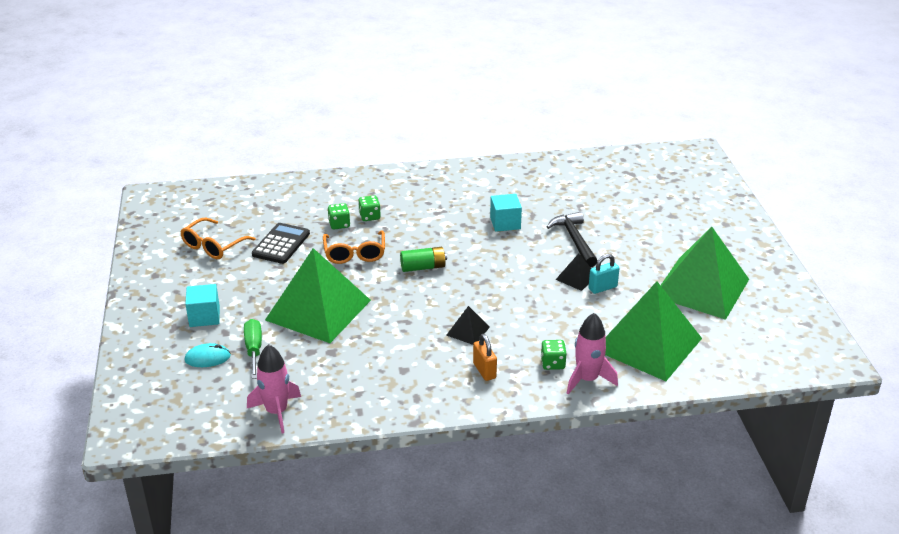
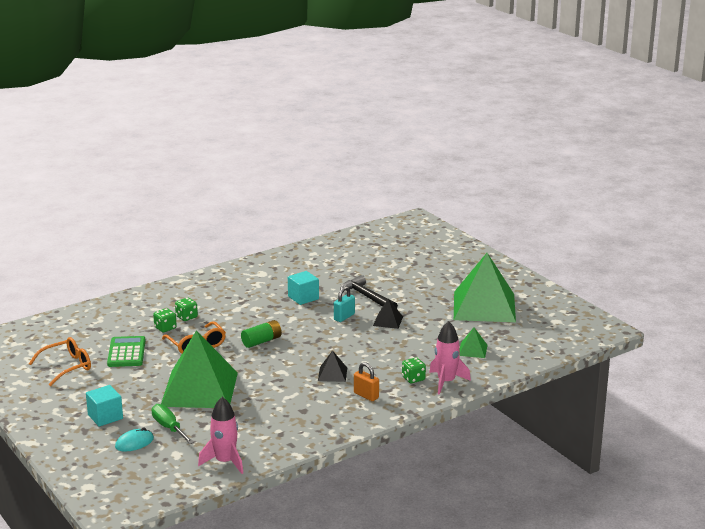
camera: 25 degrees left, 10 degrees down
(213, 246) = (66, 367): orange glasses -> orange glasses turned 135 degrees counterclockwise
(281, 244) = (126, 352): black calculator -> green calculator
(602, 288) = (412, 323): turquoise padlock -> turquoise padlock (344, 317)
(648, 344) = (472, 350): green pyramid -> green pyramid, size x0.42

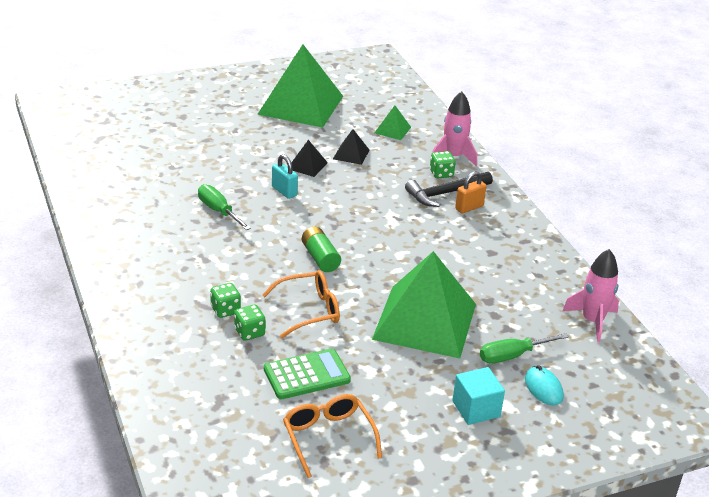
camera: 80 degrees left, 10 degrees up
(126, 352) = (306, 375): green calculator -> green calculator turned 150 degrees clockwise
(303, 298) = (218, 211): turquoise cube -> green screwdriver
(332, 374) = (416, 221): black pyramid -> black pyramid (351, 154)
(367, 297) = (241, 168): black hammer -> black hammer (445, 193)

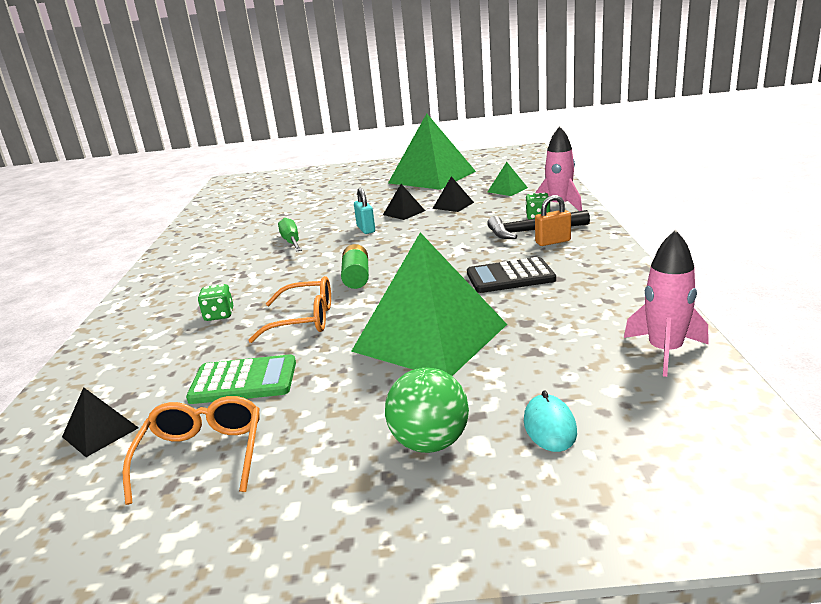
camera: 25 degrees right, 10 degrees down
(231, 430) = (100, 432): none -> black pyramid
(249, 332) = (223, 336): green dice -> none
(453, 252) = (510, 277): none -> black calculator
(476, 409) = (430, 443): turquoise cube -> green ball
(512, 356) = (524, 382): green screwdriver -> none

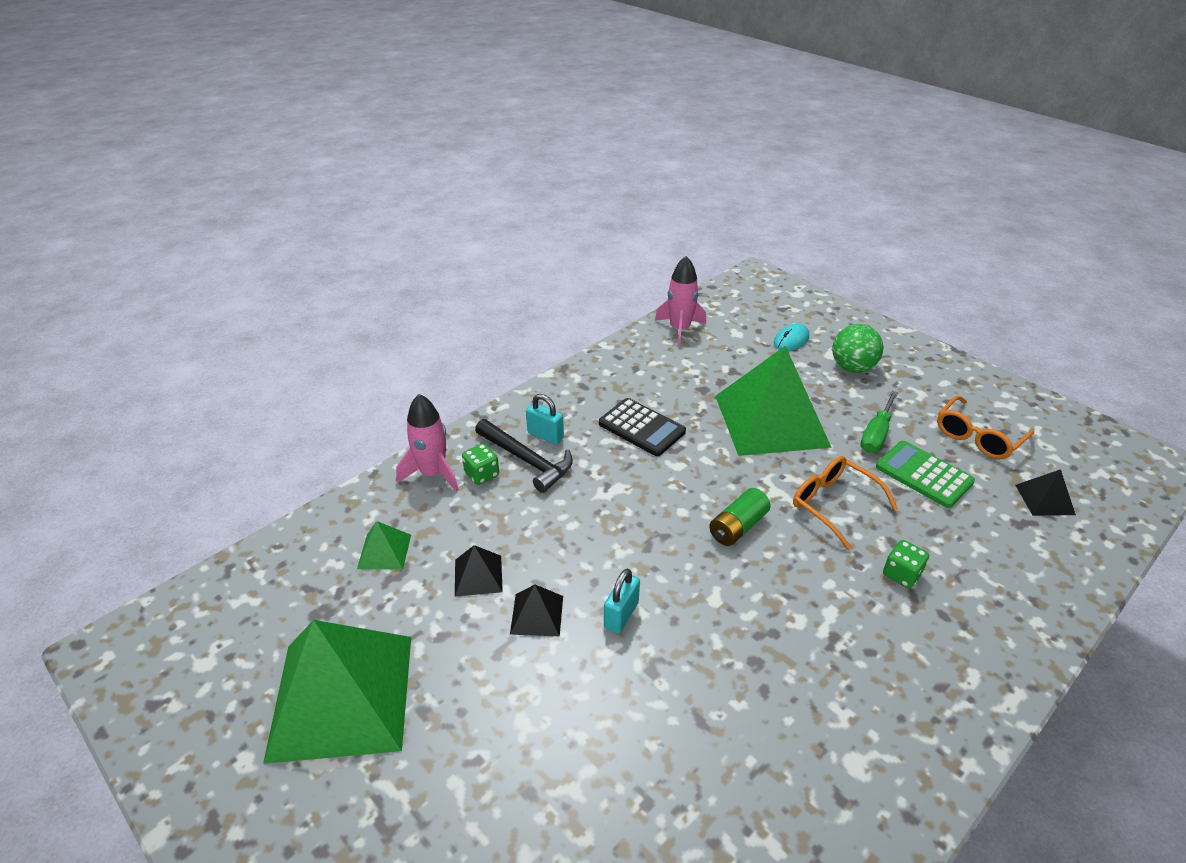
camera: 135 degrees left, 15 degrees up
(291, 242) = (721, 672): green screwdriver -> green screwdriver (876, 434)
(553, 242) = (545, 435): orange padlock -> turquoise padlock

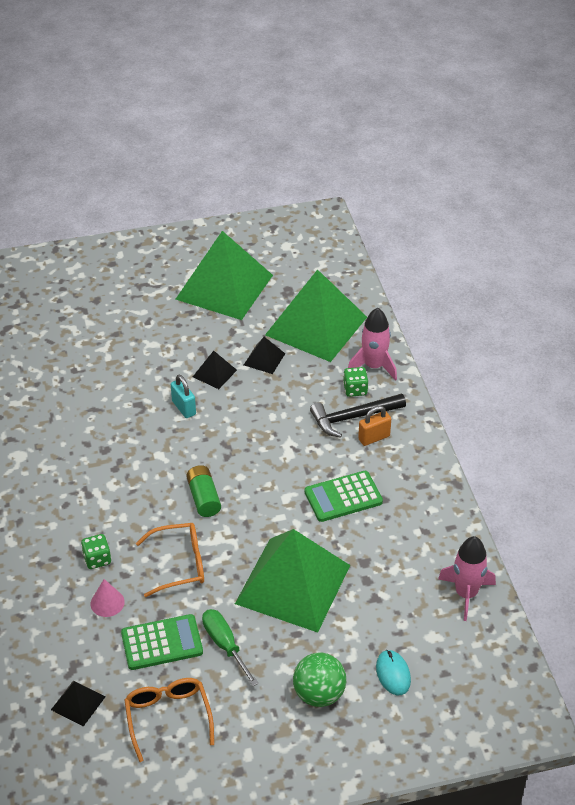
camera: 120 degrees right, 5 degrees up
(384, 551) = (316, 326): green pyramid -> green pyramid, size x2.41
(545, 435) = (374, 438): turquoise padlock -> orange padlock
(641, 428) = (343, 497): black calculator -> green calculator
(935, 536) = (107, 602): none -> pink cone

